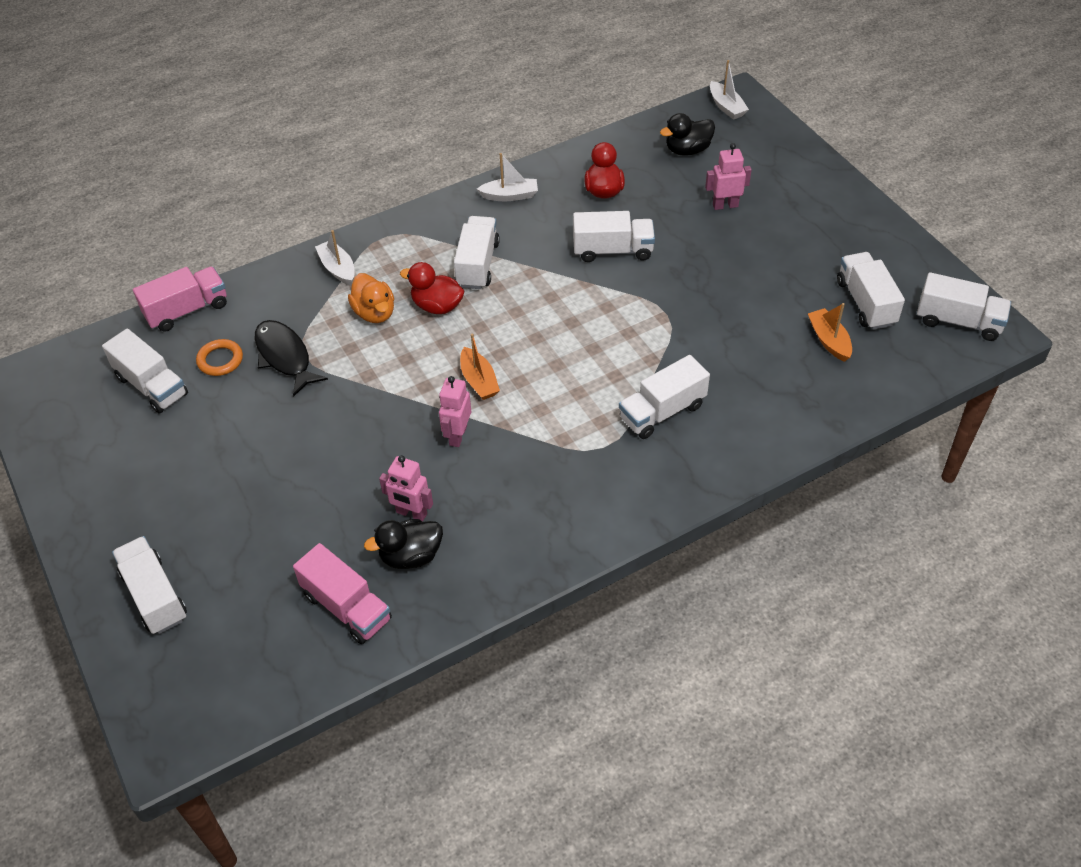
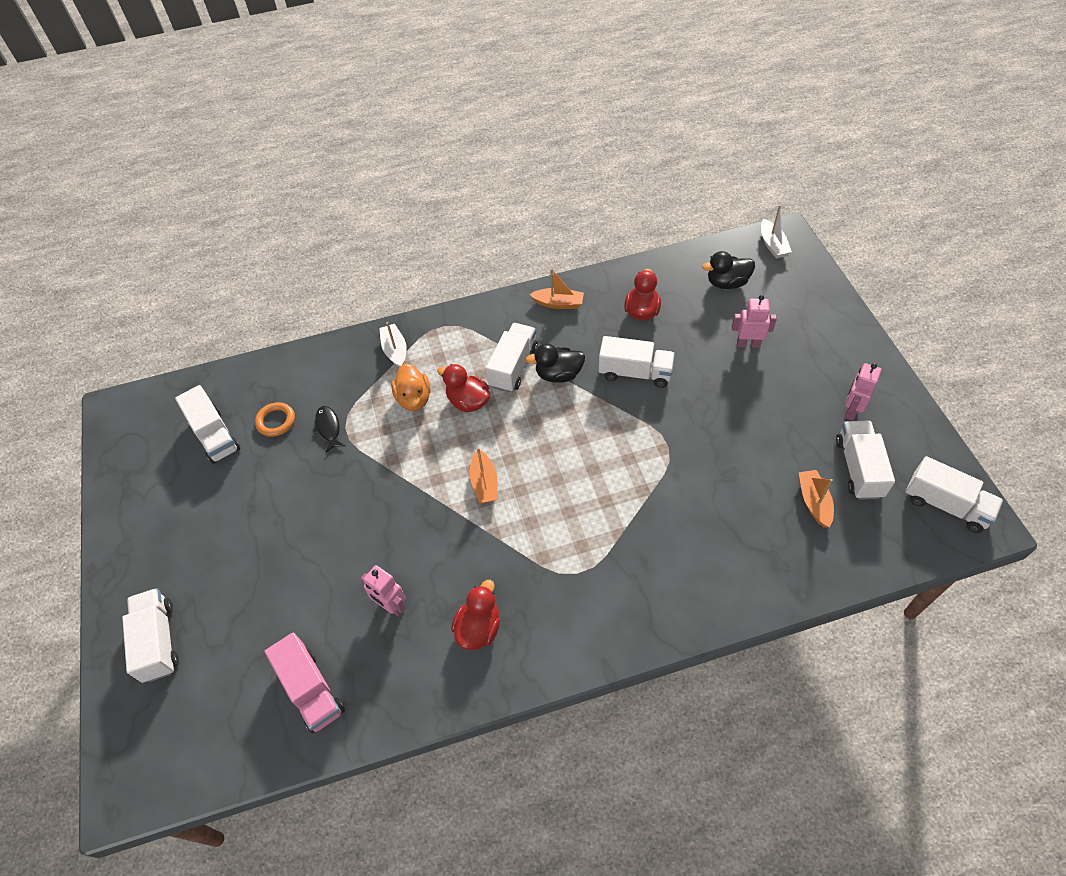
camera: 15 degrees right, 5 degrees up
(187, 310) = (263, 369): pink truck -> none
(285, 357) = (328, 428): black fish -> black fish, size x0.61
(411, 556) = (379, 649): black duck -> black duck (558, 374)
(457, 435) = (452, 534): pink robot -> pink robot (851, 410)
(510, 195) = (558, 303): white boat -> orange boat
(513, 516) = (479, 628): none -> red duck
(662, 412) = (639, 547): white truck -> none

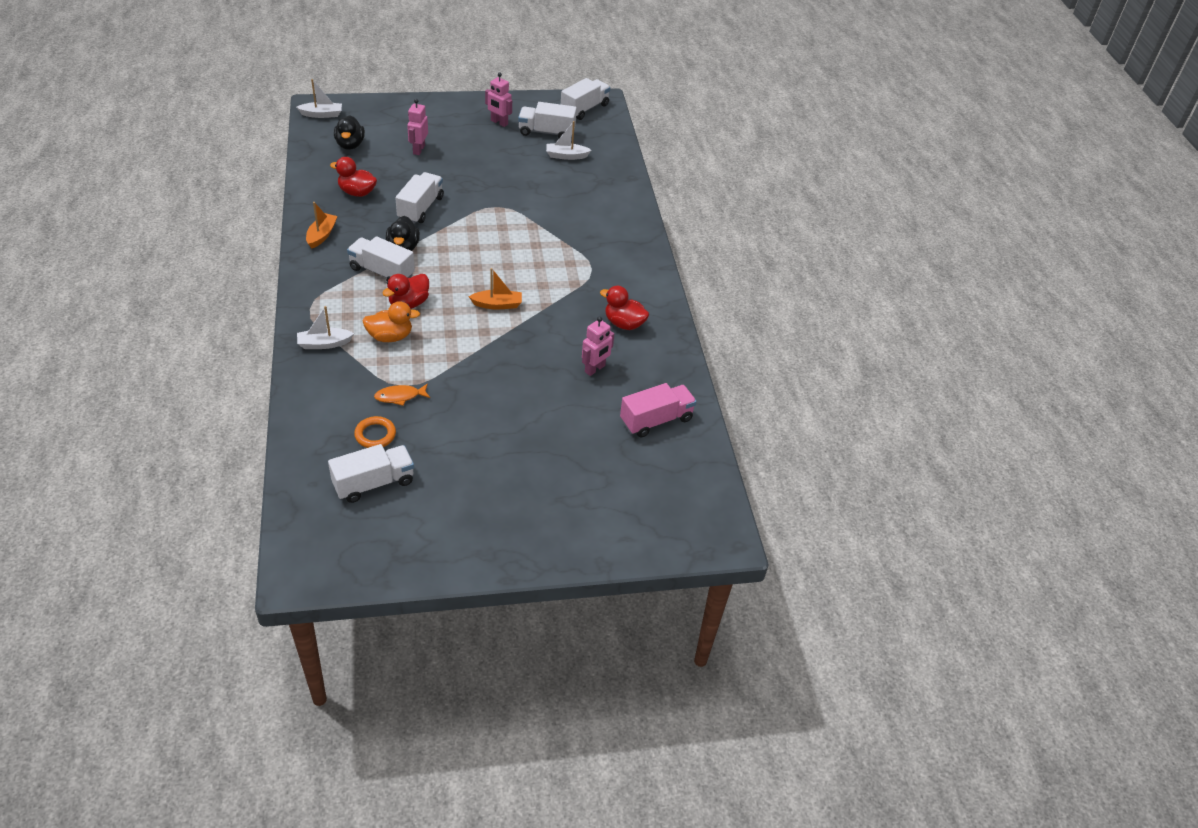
camera: 90 degrees left, 10 degrees down
(158, 641) = (594, 521): white truck -> none
(328, 428) = (400, 396): black fish -> orange fish
(814, 502) = (566, 156): orange boat -> white boat

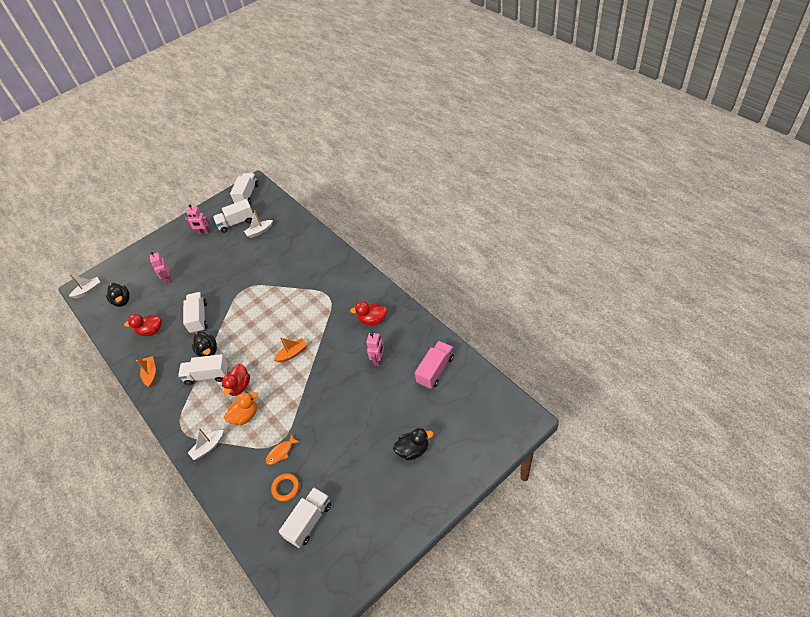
camera: 20 degrees left, 5 degrees up
(555, 486) = (413, 450): none -> black duck

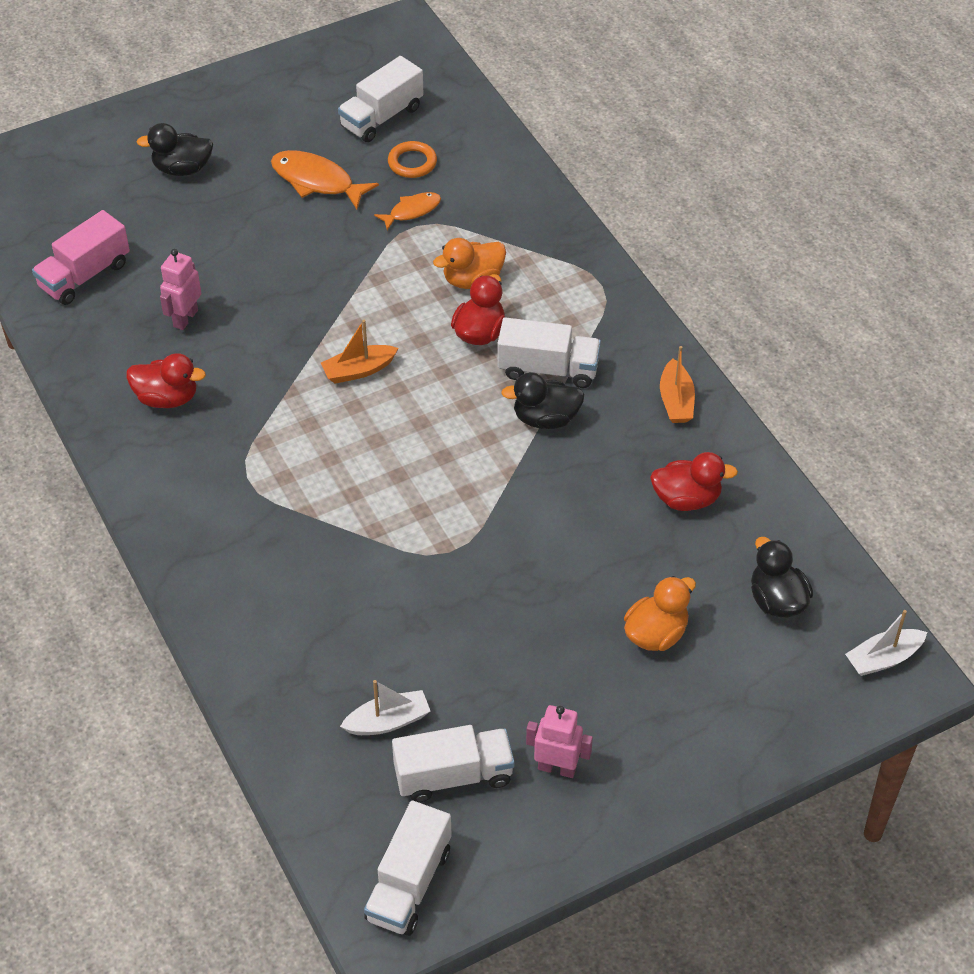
camera: 175 degrees left, 0 degrees up
(168, 279) = (656, 634): pink robot -> orange duck
(199, 318) = (568, 503): white truck -> none
(208, 351) = (545, 418): black duck -> black duck turned 75 degrees counterclockwise
(208, 447) = (547, 245): white boat -> none
(336, 460) = (317, 181): none -> orange fish

